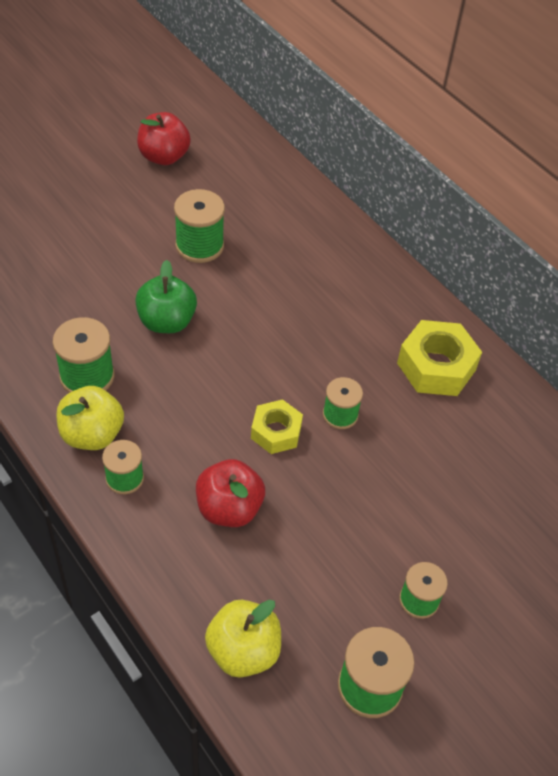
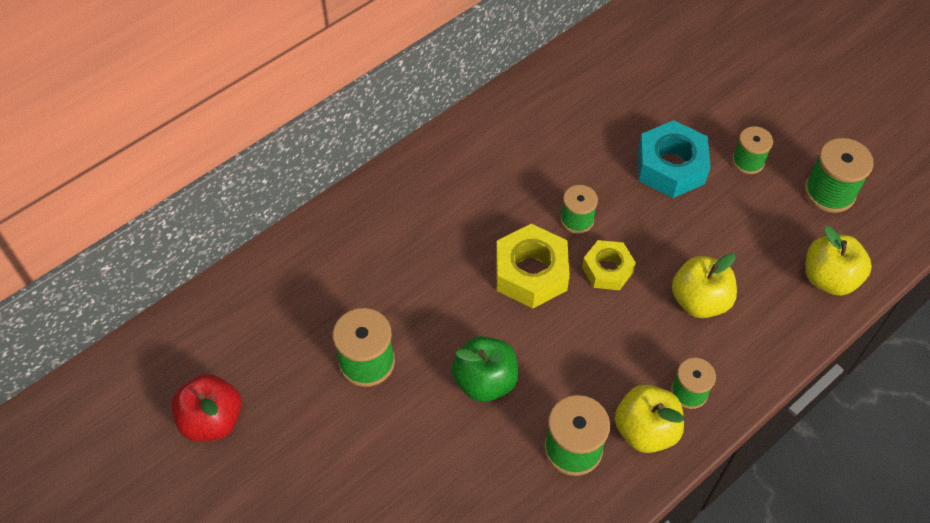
camera: 90 degrees left, 5 degrees up
(229, 508) = (699, 301): red apple -> yellow apple
(409, 514) = (671, 167): none -> turquoise nut
(436, 366) = (506, 146): yellow nut -> yellow nut (531, 273)

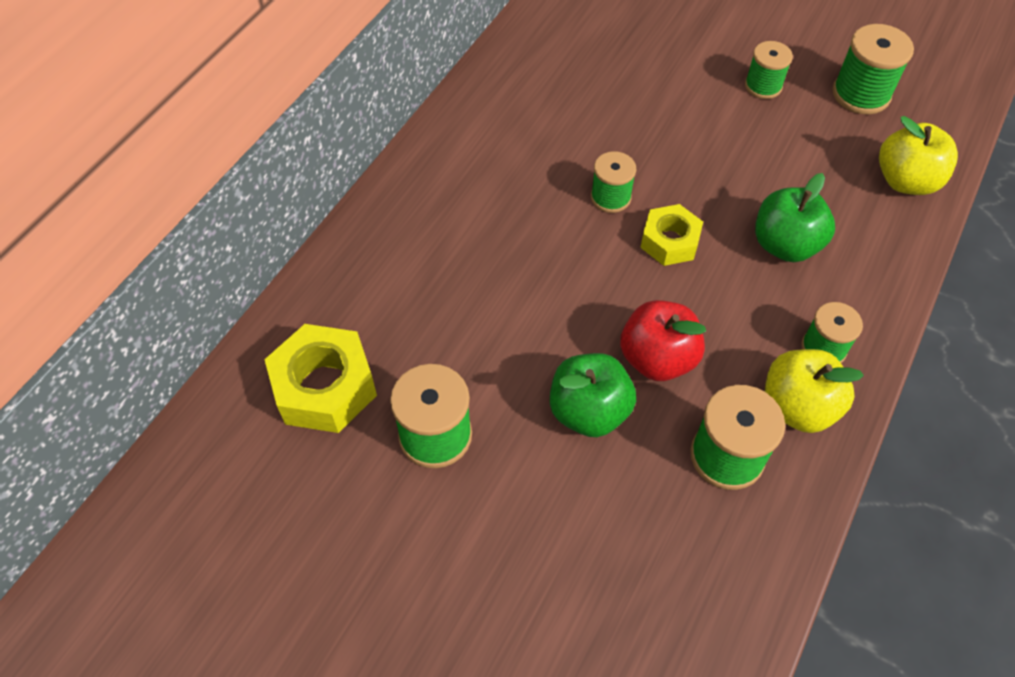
camera: 20 degrees left, 0 degrees up
(212, 420) = (263, 576): red apple -> red apple (657, 359)
(531, 273) = (586, 271): yellow nut -> yellow nut (324, 387)
(671, 167) = (686, 114): turquoise nut -> none
(699, 301) = (785, 245): yellow apple -> green apple

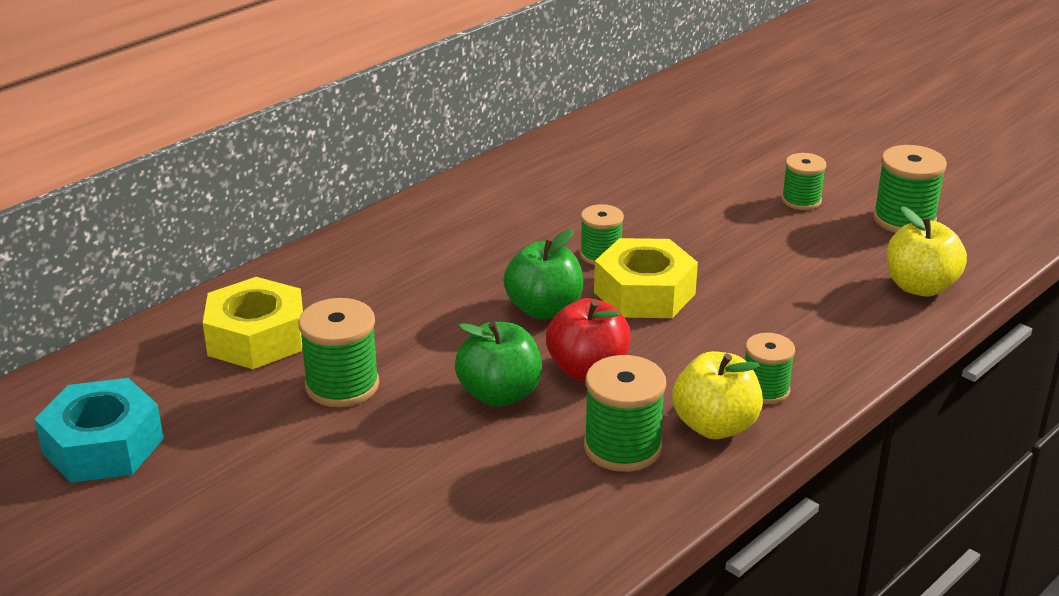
camera: 15 degrees right, 25 degrees down
(230, 580) = (103, 446): none -> turquoise nut
(669, 241) = (644, 293): yellow nut -> yellow nut, size x1.57
(785, 245) = (764, 313): green apple -> green apple (544, 309)

